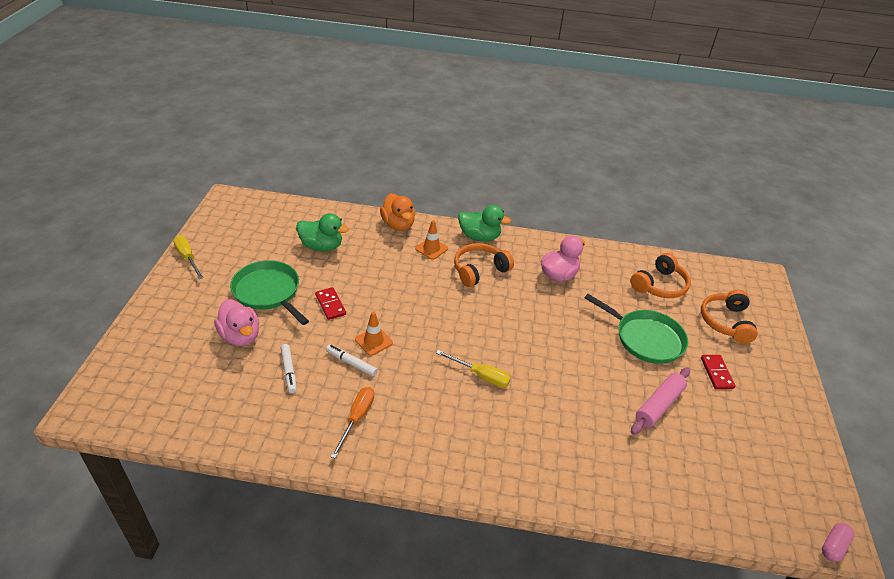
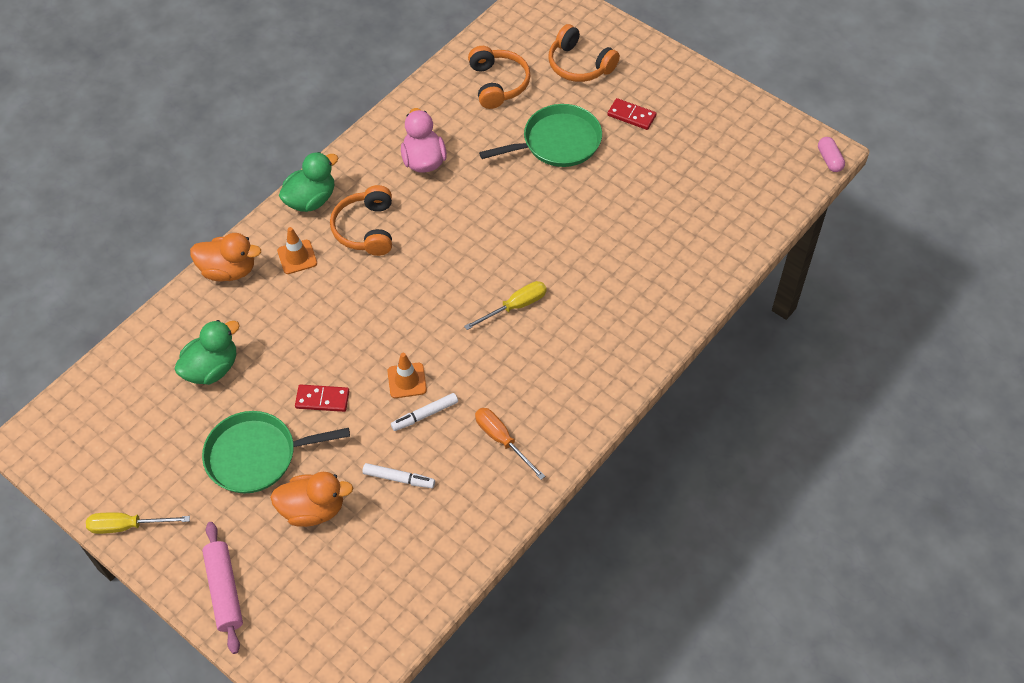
camera: 55 degrees left, 15 degrees up
(240, 336) = (313, 509): pink duck -> orange duck
(659, 405) = (638, 184): pink rolling pin -> pink rolling pin (224, 590)

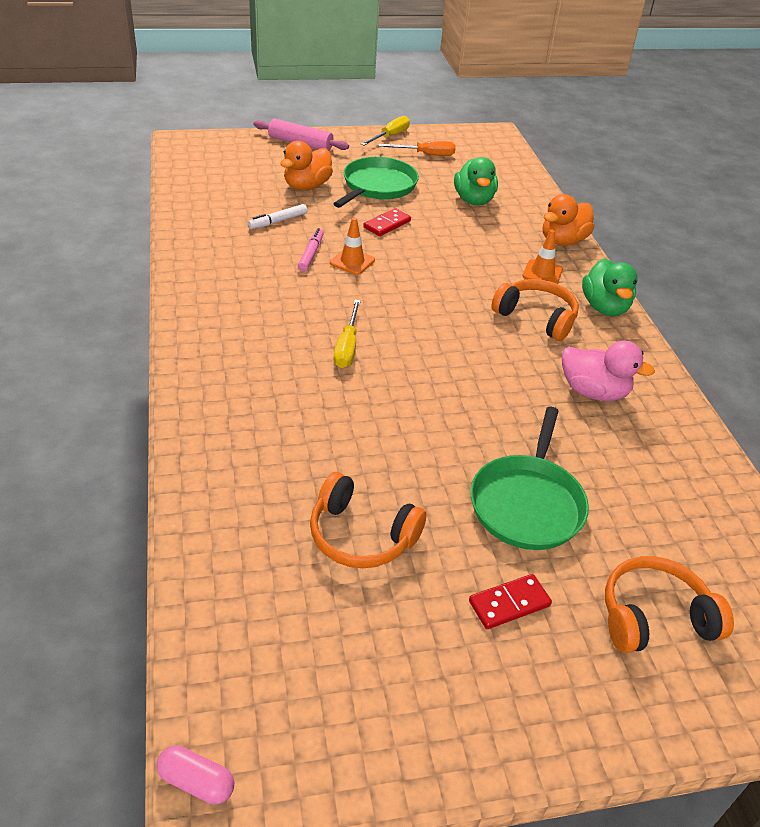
camera: 125 degrees right, 15 degrees down
(425, 414) = (311, 254): white marker -> pink marker
(498, 84) = (674, 514): orange headphones -> orange headphones (361, 535)
(502, 440) = (237, 272): orange screwdriver -> orange screwdriver (425, 155)

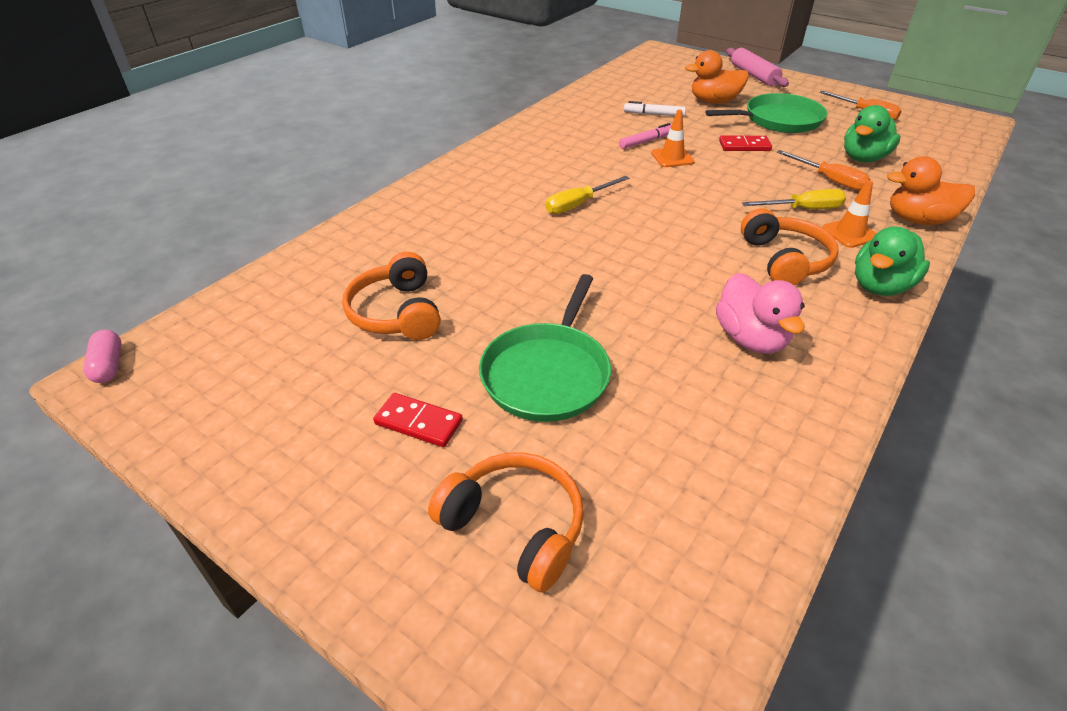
camera: 50 degrees right, 0 degrees up
(390, 136) = (848, 92): yellow screwdriver -> yellow screwdriver (803, 209)
(478, 231) = (829, 180): none -> orange screwdriver
(527, 503) = (547, 373): green pan -> green pan turned 45 degrees counterclockwise

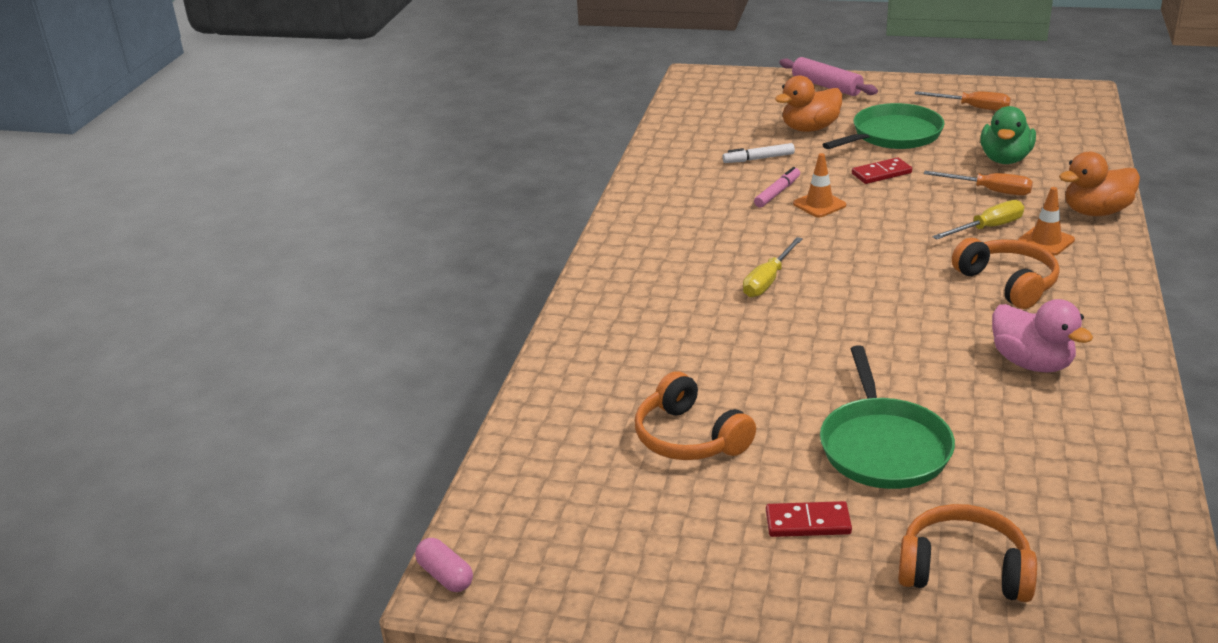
camera: 20 degrees left, 10 degrees down
(880, 286) = (1105, 285): green duck -> none

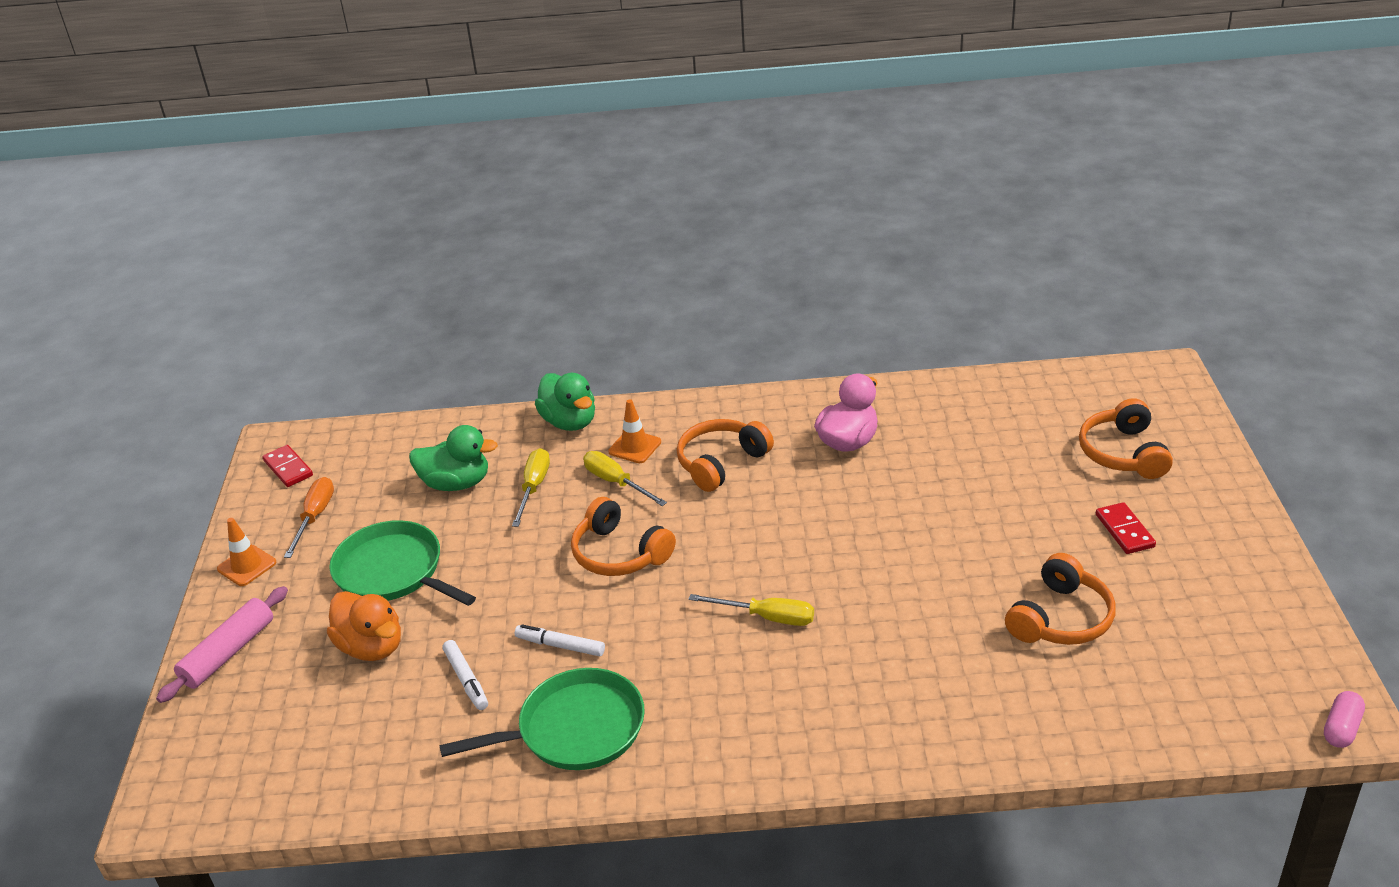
camera: 105 degrees left, 5 degrees up
(777, 193) = (561, 646): pink marker -> white marker
(819, 204) = (585, 606): orange traffic cone -> orange traffic cone (247, 566)
(881, 173) = (500, 568): red domino -> red domino (288, 468)
(881, 222) = (619, 553): none -> orange headphones
(883, 446) = (1006, 505): green pan -> green pan (574, 729)
(989, 191) = (534, 488): orange screwdriver -> yellow screwdriver
(1096, 212) = (570, 422): orange duck -> green duck

